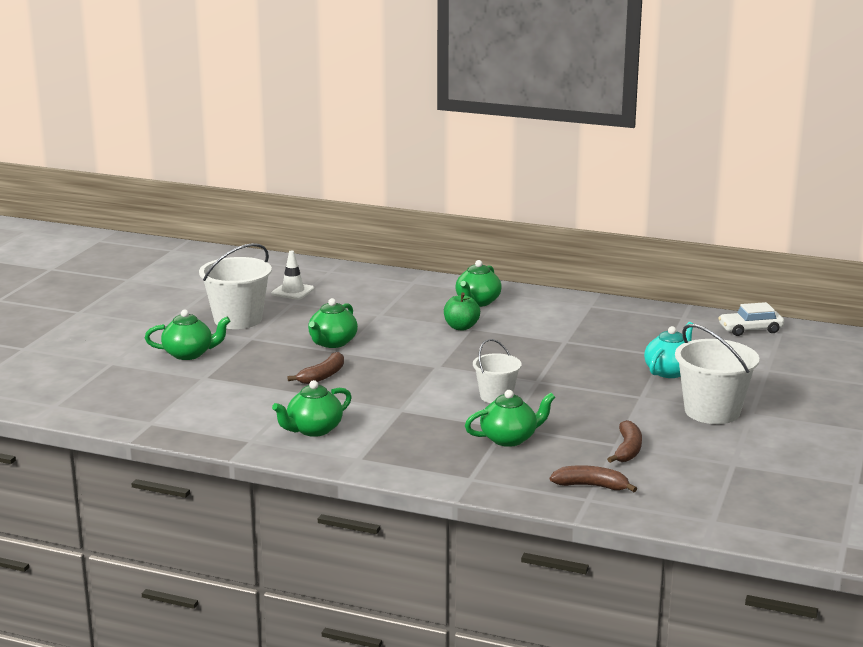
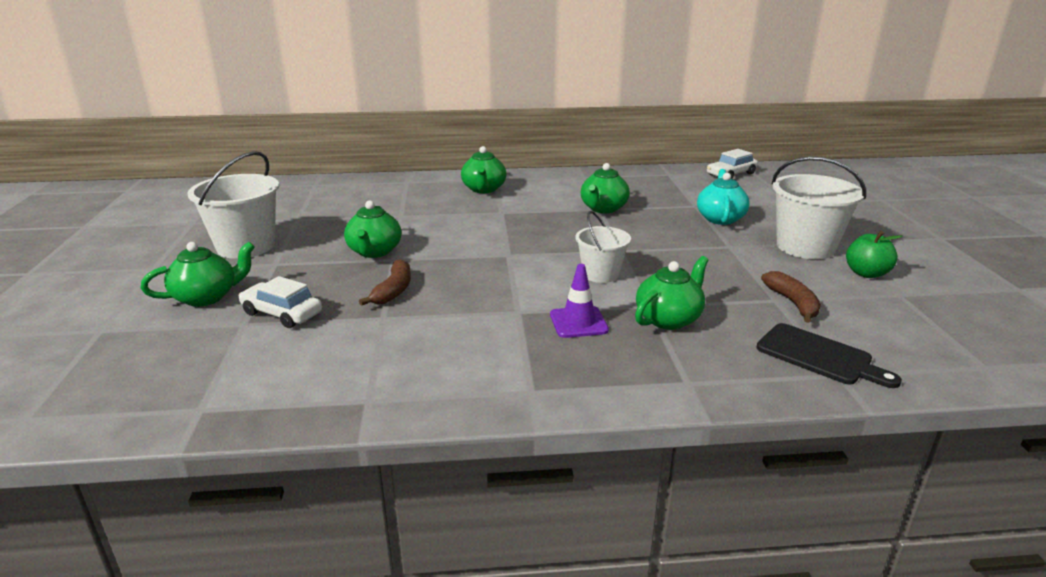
camera: 25 degrees left, 5 degrees up
(233, 376) = (282, 313): none -> white car
(293, 291) = (290, 208): white traffic cone -> none
(313, 430) = (439, 363): green teapot -> green teapot (603, 209)
(437, 426) = (578, 322): none -> purple traffic cone
(461, 327) = (492, 213): green apple -> green apple (866, 273)
(591, 486) = (819, 356): brown banana -> black cutting board

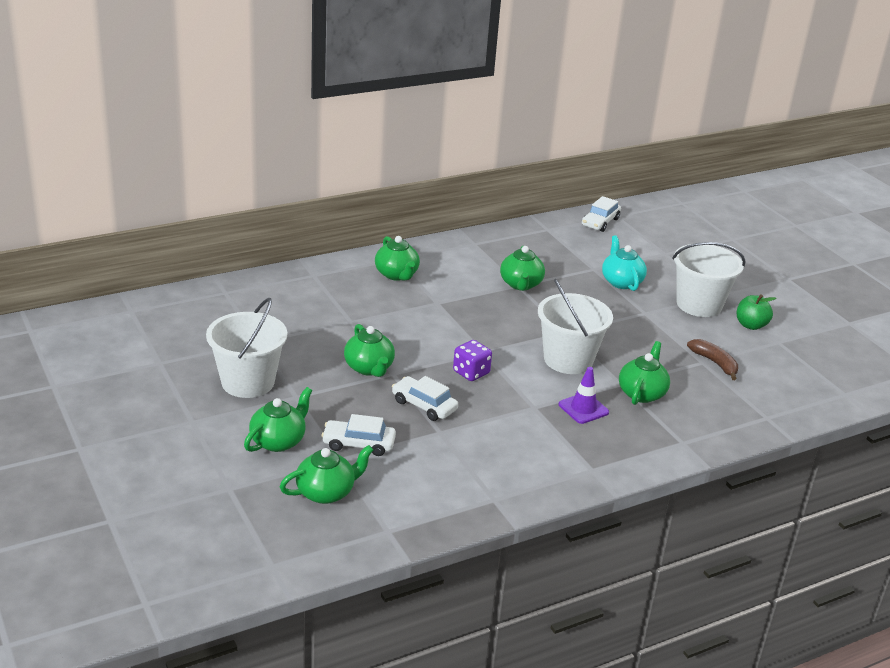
camera: 25 degrees left, 5 degrees up
(188, 353) = (326, 492): none -> green teapot
(393, 290) = (424, 405): brown banana -> white car
(477, 270) = (471, 372): none -> purple dice
(600, 274) = (568, 360): white bucket -> white bucket, size x1.65
(819, 356) = (750, 405): black cutting board -> none

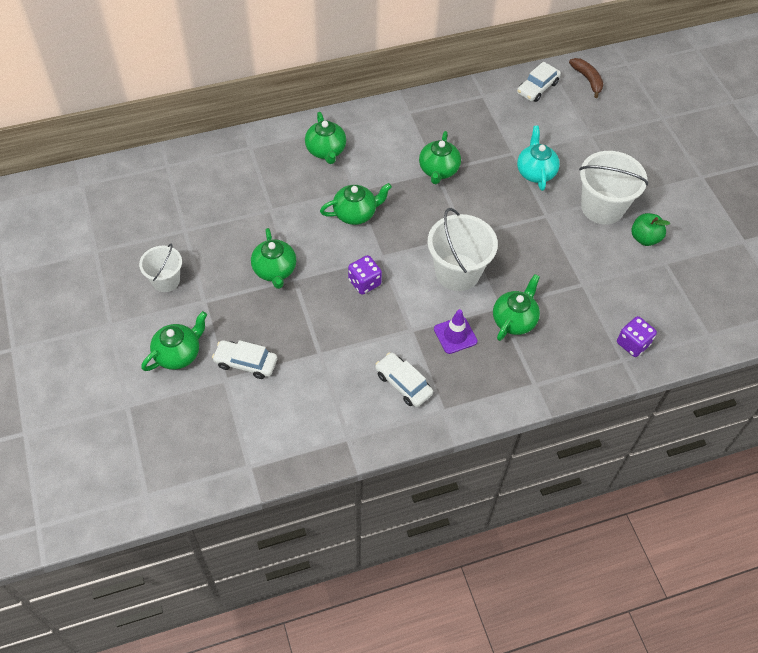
camera: 10 degrees right, 25 degrees up
(248, 382) = (166, 280): white bucket -> white bucket, size x0.60
(326, 492) = (207, 417): green teapot -> green teapot (355, 213)
(424, 405) = (313, 320): white car -> white car (403, 384)
(714, 363) = (594, 286): brown banana -> brown banana (587, 79)
(771, 405) = (632, 344): none -> purple dice

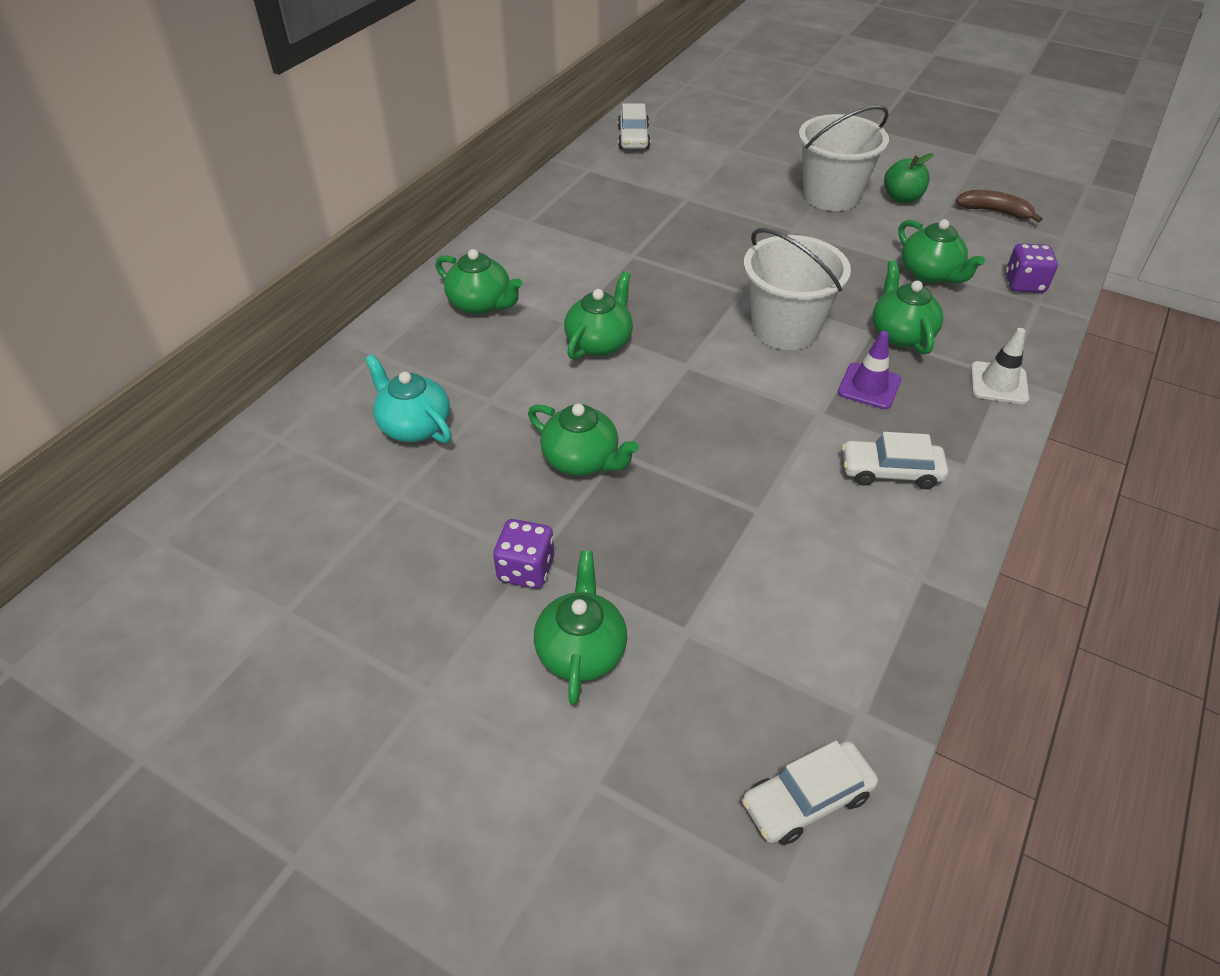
camera: 40 degrees left, 10 degrees down
(166, 280) = (446, 573): white bucket -> none
(246, 363) = (686, 590): white car -> white car (806, 799)
(364, 282) = (704, 402): purple dice -> purple dice (526, 569)
(438, 170) = (634, 252): green teapot -> green teapot (930, 274)
(525, 385) = (998, 383): none -> white traffic cone
(535, 172) = (731, 202): turquoise teapot -> turquoise teapot (414, 426)
(587, 79) = (670, 110): brown banana -> brown banana (994, 212)

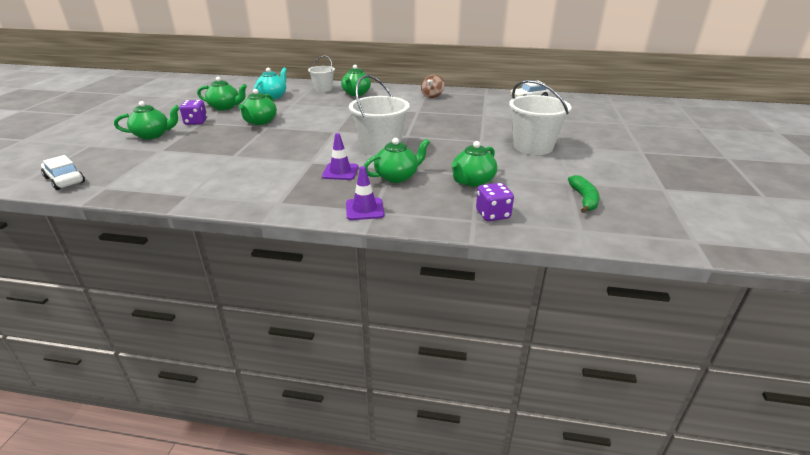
camera: 70 degrees right, 15 degrees down
(414, 343) = (323, 89): none -> white bucket
(559, 221) = (432, 96): none -> brown spinning top
(599, 342) = (342, 114): green teapot -> green teapot (225, 107)
(890, 471) = (269, 182): white car -> none
(902, 198) = (559, 167): green apple -> none
(994, 212) = (583, 199): brown banana -> green banana
(998, 383) = (364, 209): white traffic cone -> purple traffic cone

